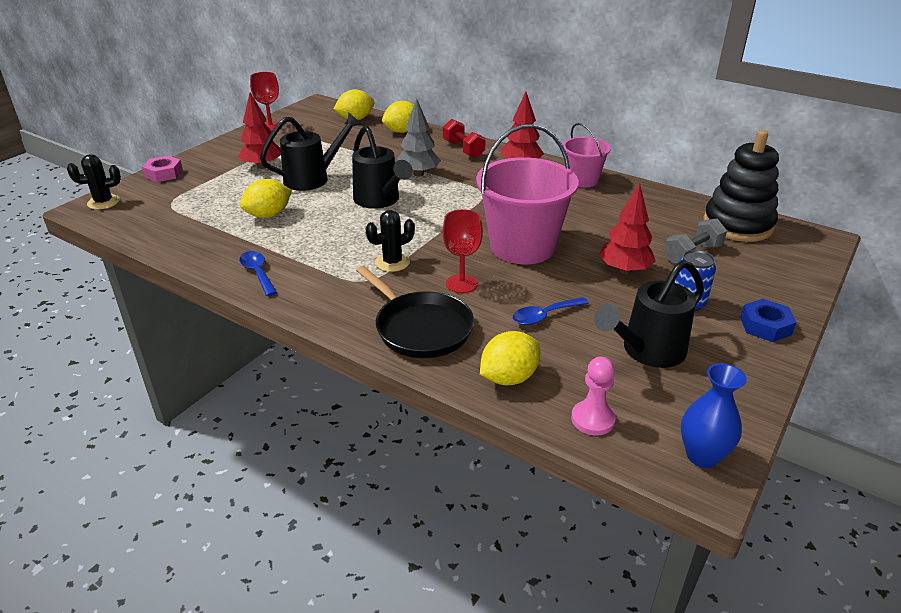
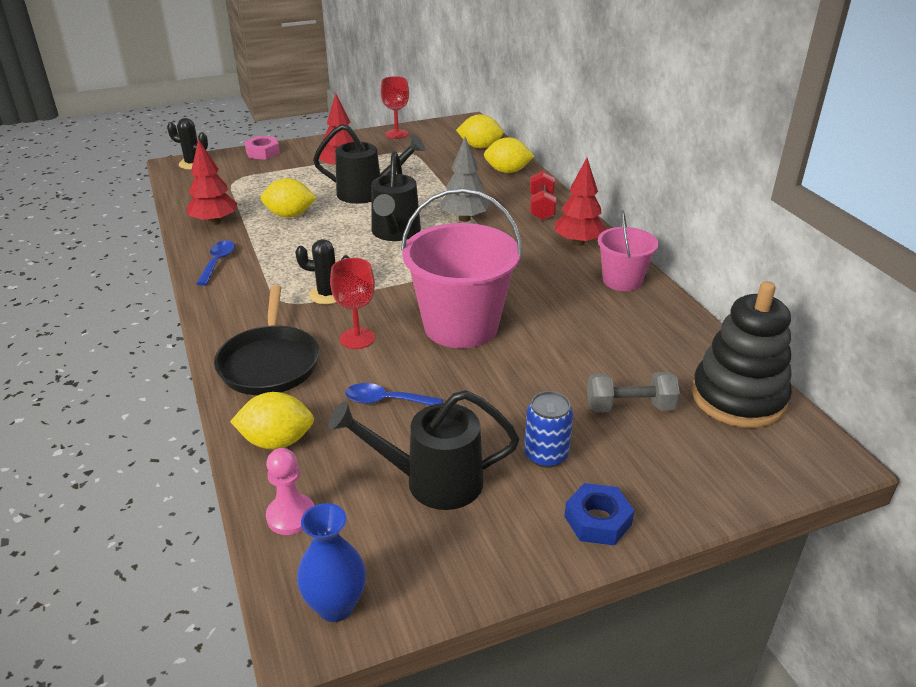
camera: 35 degrees right, 0 degrees up
(624, 270) = (529, 392): red tree -> red tree (214, 222)

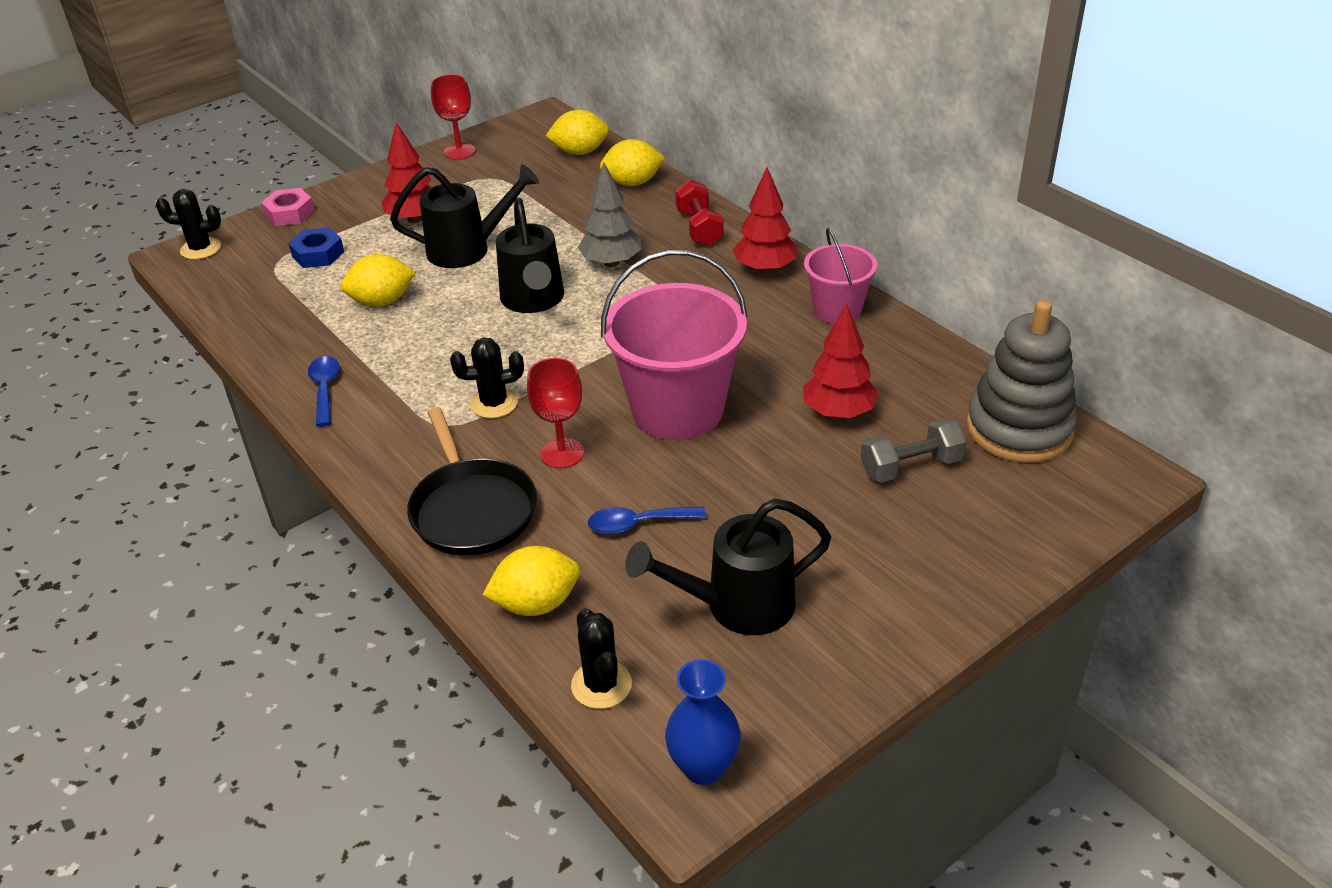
camera: 15 degrees left, 5 degrees up
(214, 222) = (285, 332): red tree -> red tree (838, 412)
(291, 516) = (601, 685): pink pawn -> black cactus
(546, 455) = (845, 544): blue can -> none
(597, 520) = (931, 603): blue nut -> blue nut (318, 254)
(738, 397) = (1019, 428): black stacking toy -> grey stacking toy

